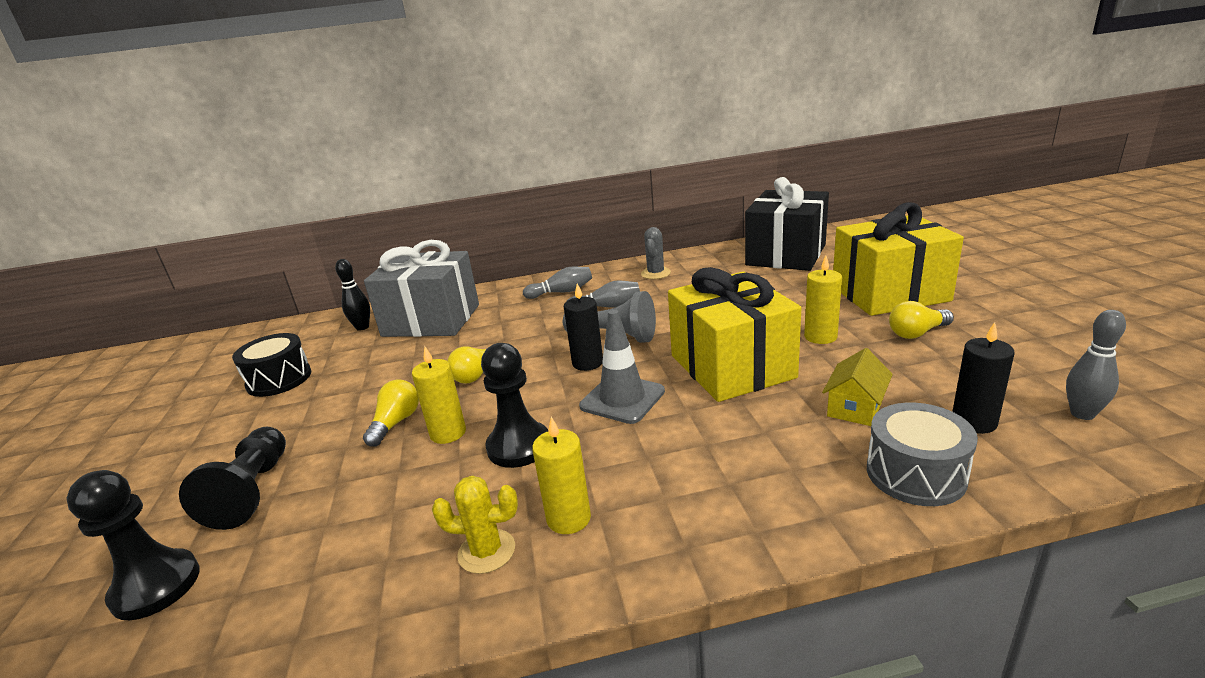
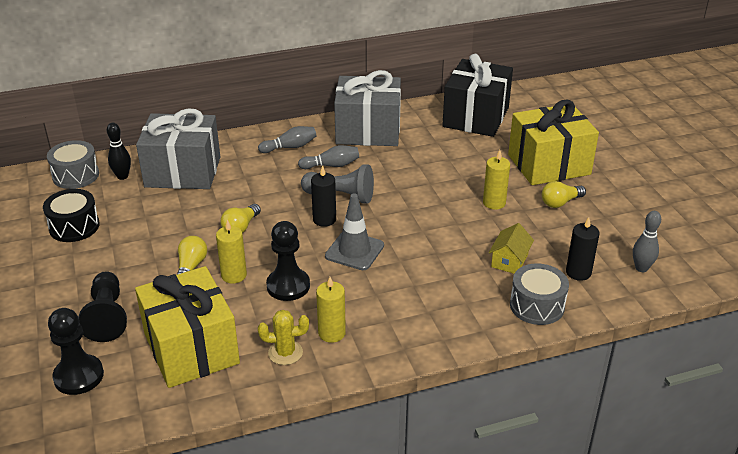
camera: 10 degrees left, 10 degrees up
(312, 328) = (76, 175): none -> grey drum
(655, 273) = (368, 131): grey cactus -> grey gift
(731, 366) = (430, 226): yellow gift -> yellow gift (191, 348)

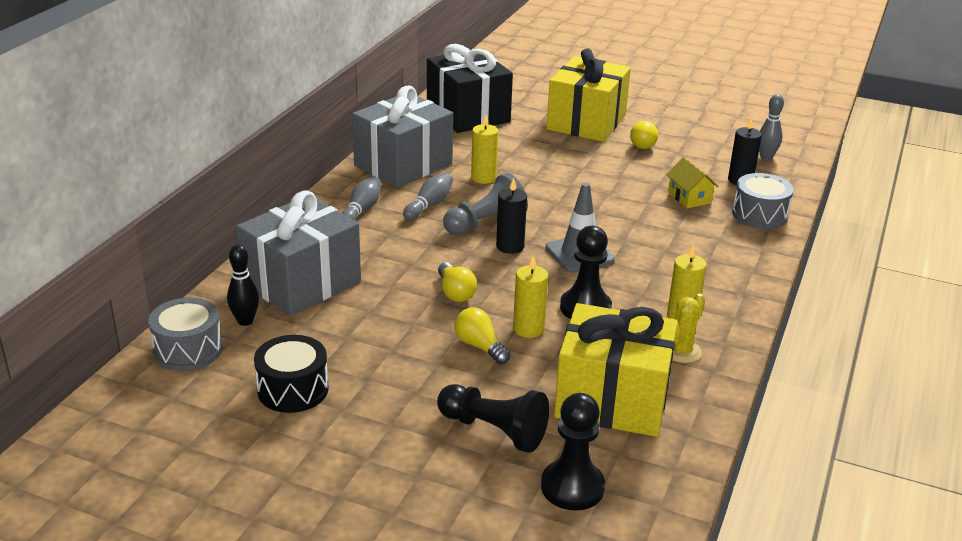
camera: 50 degrees left, 5 degrees down
(494, 203) = (603, 166): yellow candle -> yellow candle (483, 178)

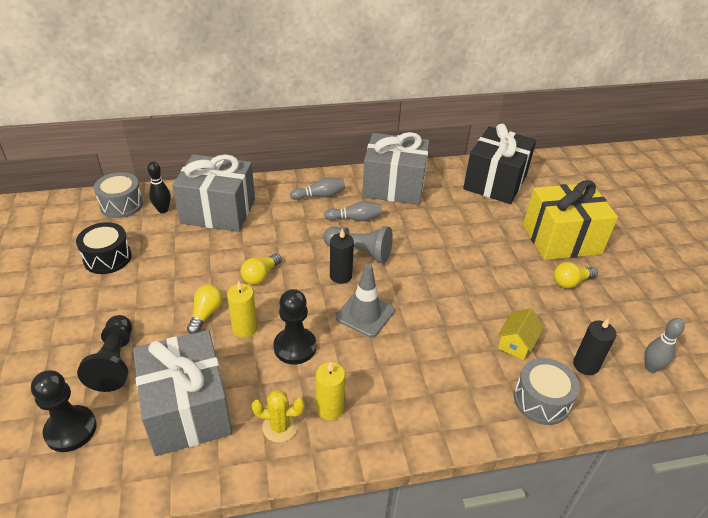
camera: 55 degrees right, 10 degrees up
(483, 178) = (417, 226): yellow candle -> none
(612, 399) = (187, 410): yellow gift -> grey gift

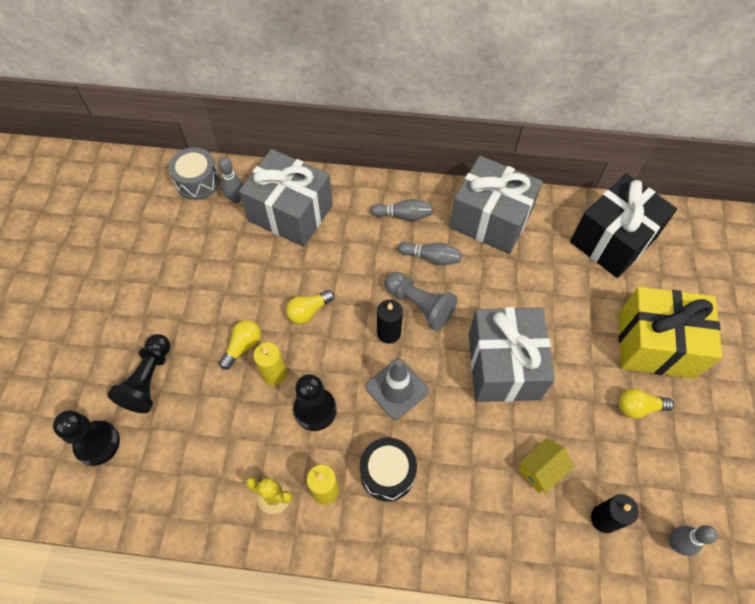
camera: 20 degrees right, 20 degrees up
(107, 258) = (169, 251): black drum -> black drum (387, 473)
(163, 210) = (236, 198): black bowling pin -> grey bowling pin
(187, 410) = (198, 453): grey gift -> grey gift (503, 366)
(541, 400) = (537, 546): grey drum -> none

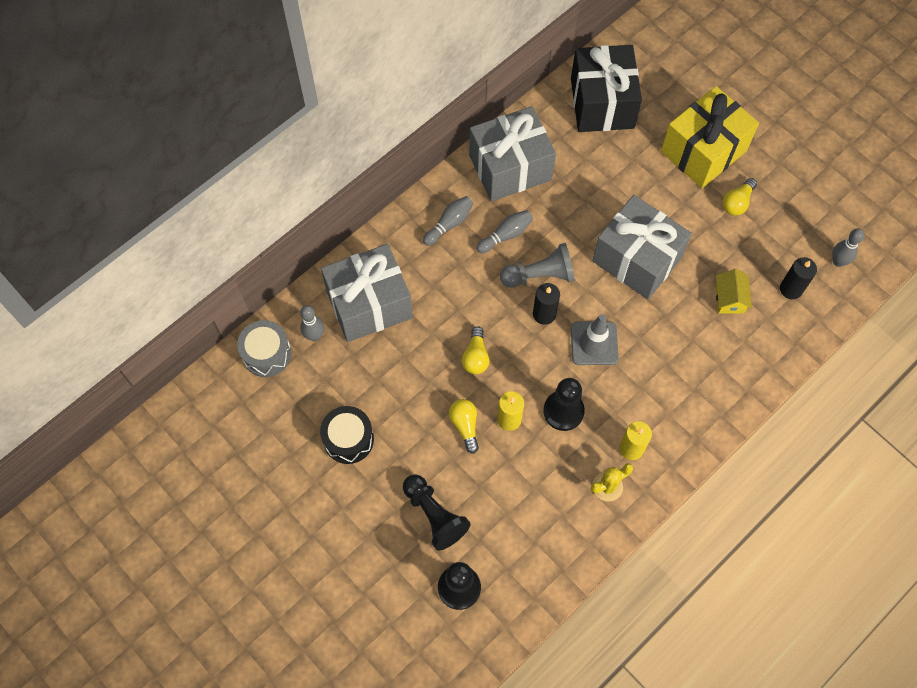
camera: 50 degrees left, 5 degrees up
(387, 473) = (652, 398): black drum -> black drum (348, 439)

